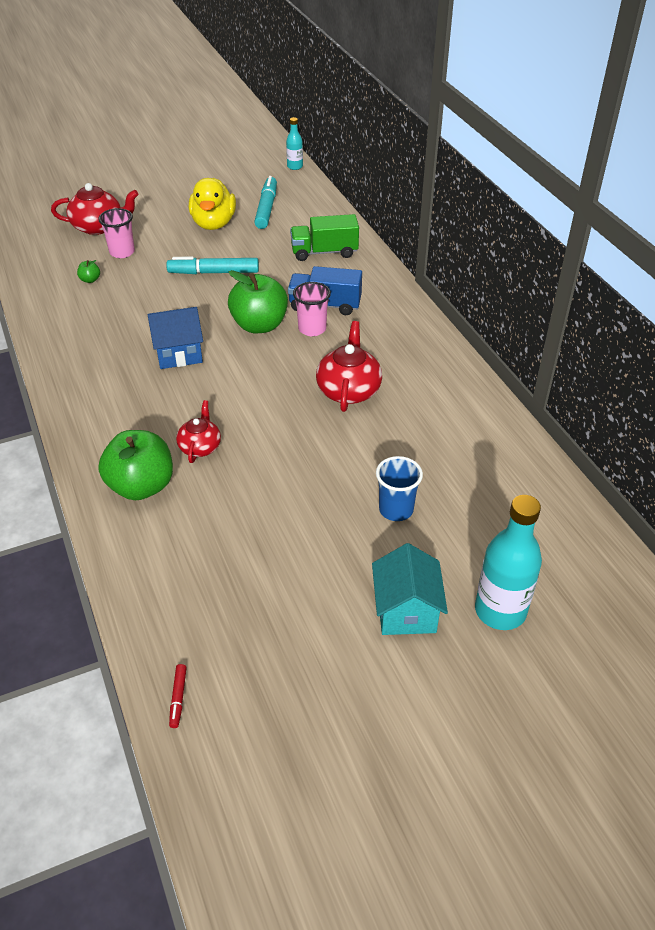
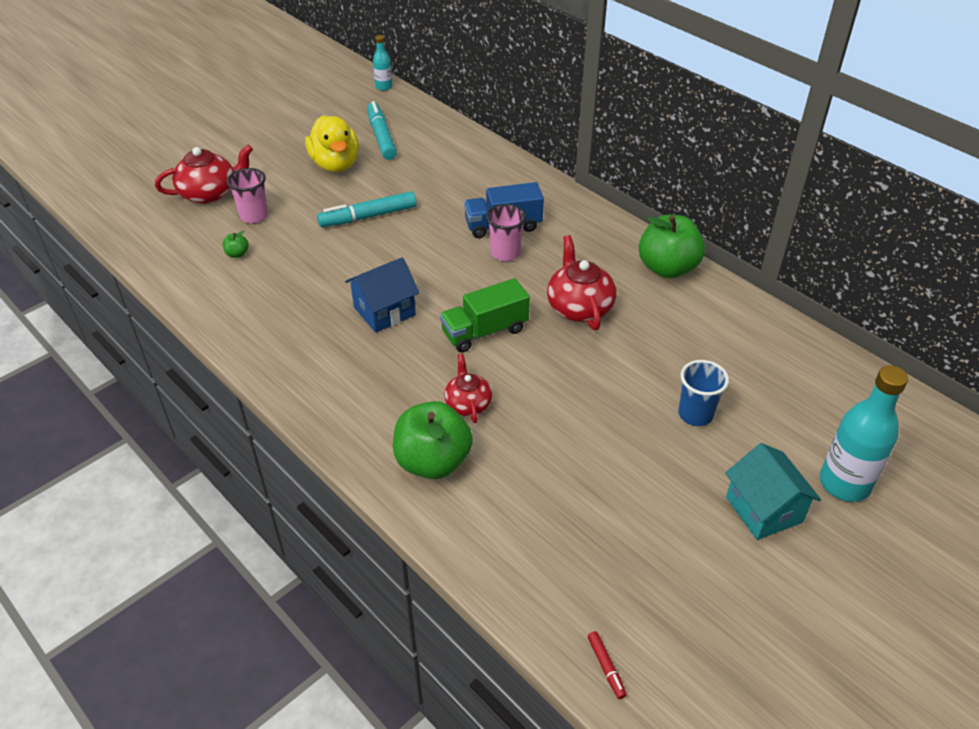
camera: 20 degrees left, 0 degrees up
(259, 325) = (450, 262): green apple -> green apple (667, 268)
(324, 252) = (469, 171): green truck -> green truck (484, 331)

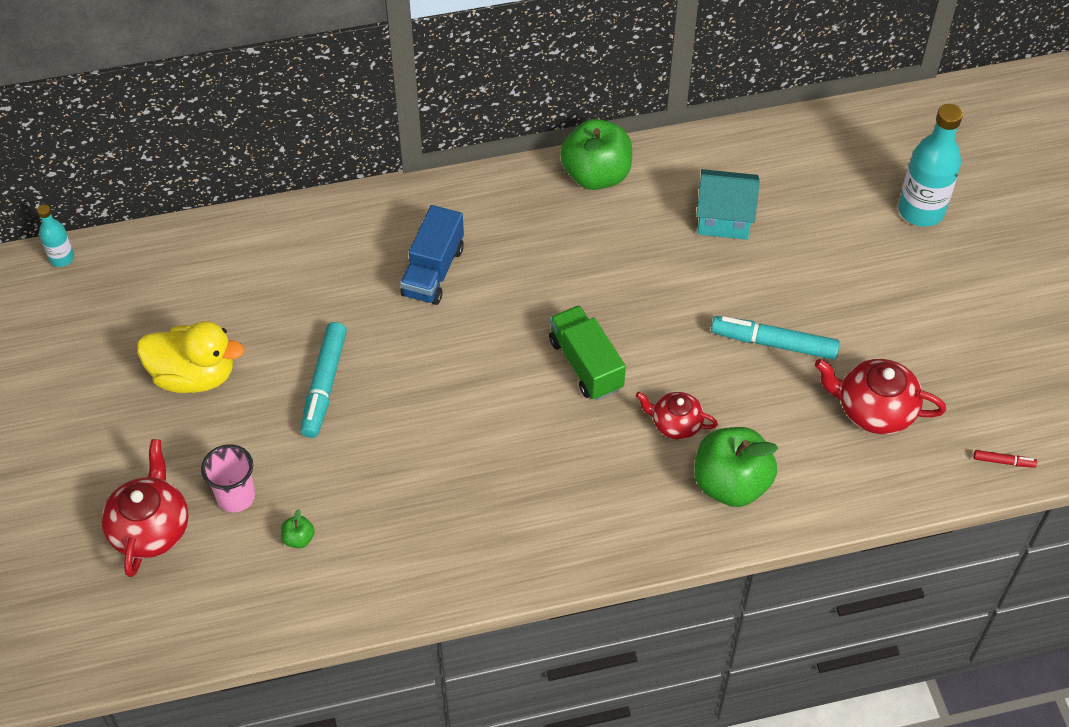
camera: 60 degrees left, 10 degrees up
(381, 137) = (174, 307): turquoise marker -> turquoise marker (774, 343)
(384, 311) = (498, 436): blue house -> none
(484, 331) = (586, 364): green truck -> green truck turned 150 degrees clockwise
(505, 253) = (480, 291): pink cup -> none
(579, 307) = (603, 272): red teapot -> red teapot (874, 409)
(695, 414) = (792, 263): blue cup -> none
(763, 509) = (916, 277): turquoise house -> turquoise house (724, 218)

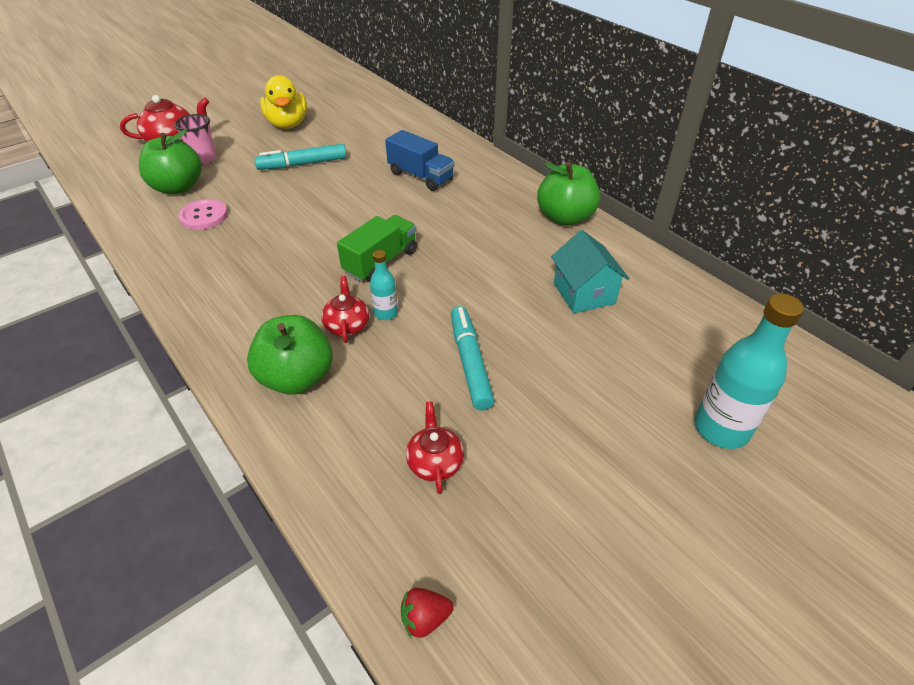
camera: 65 degrees right, 10 degrees down
(62, 258) = (346, 71): turquoise bottle -> turquoise bottle (386, 313)
(299, 539) = (178, 187): green apple -> green apple, size x2.48
(391, 518) = (204, 216): none -> pink button
(433, 271) = (420, 176): blue truck -> blue truck turned 135 degrees counterclockwise
(874, 409) = (435, 462): red teapot -> red teapot, size x0.63
(1003, 462) = (425, 618): red marker -> red strawberry

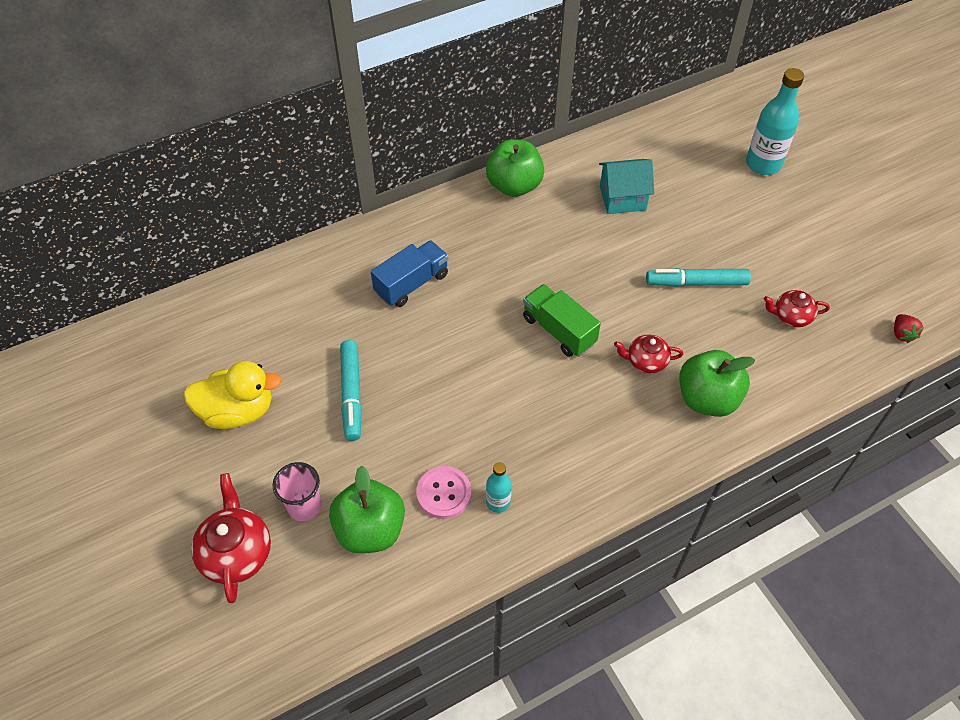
camera: 80 degrees left, 10 degrees up
(386, 313) = (633, 332): turquoise bottle -> turquoise bottle (498, 502)

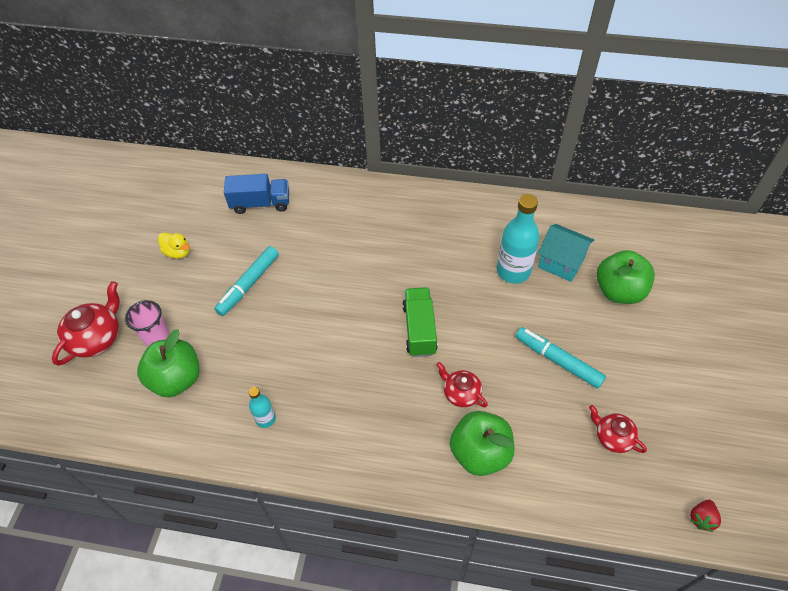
camera: 40 degrees right, 0 degrees up
(238, 411) = (178, 252): yellow duck -> yellow duck, size x0.56
(412, 284) = (353, 235): blue truck -> blue truck (260, 203)
(444, 493) = (239, 388): pink button -> none
(514, 186) = (487, 208): green apple -> green apple (619, 291)
(763, 164) = (708, 302): turquoise bottle -> turquoise bottle (513, 271)

